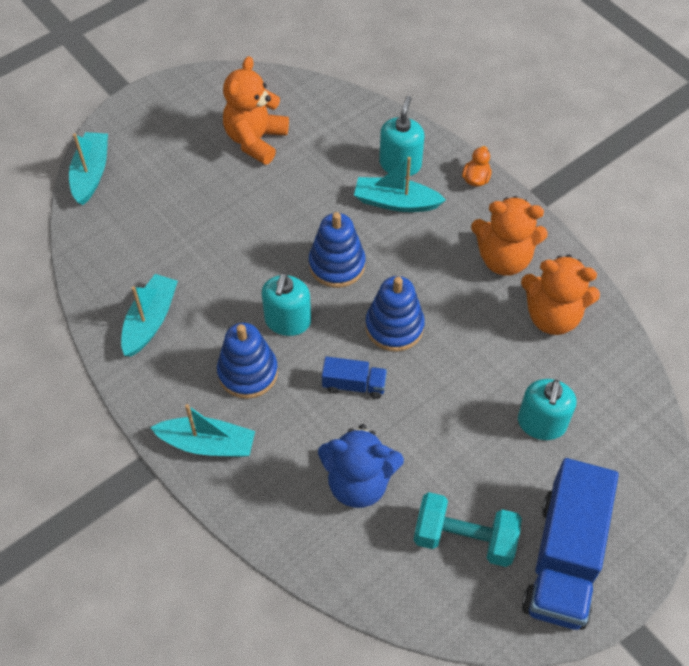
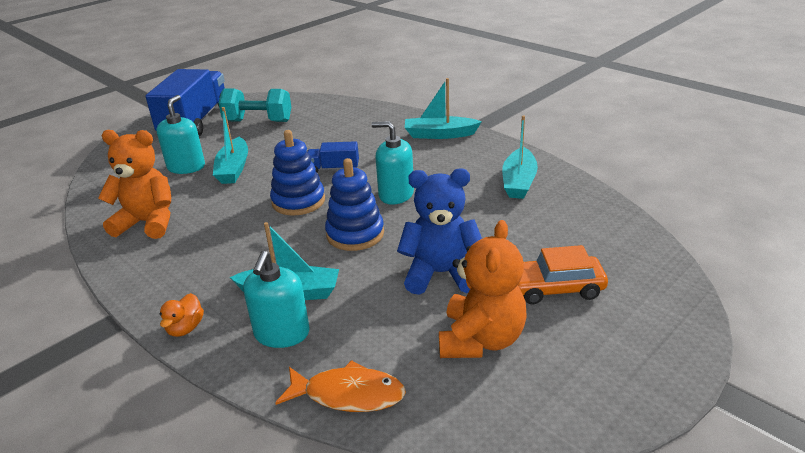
camera: 175 degrees right, 25 degrees down
(91, 173) = (666, 278): turquoise boat -> turquoise boat (233, 169)
(182, 176) = (555, 288): none -> orange car
(248, 372) = (422, 166): blue stacking toy -> none
(287, 321) = (396, 194): turquoise soap dispenser -> turquoise soap dispenser turned 75 degrees counterclockwise
(353, 113) = (348, 394): none -> orange fish
(358, 482) = (328, 132): blue teddy bear -> blue teddy bear (441, 274)
(504, 258) = (179, 257): orange teddy bear -> none

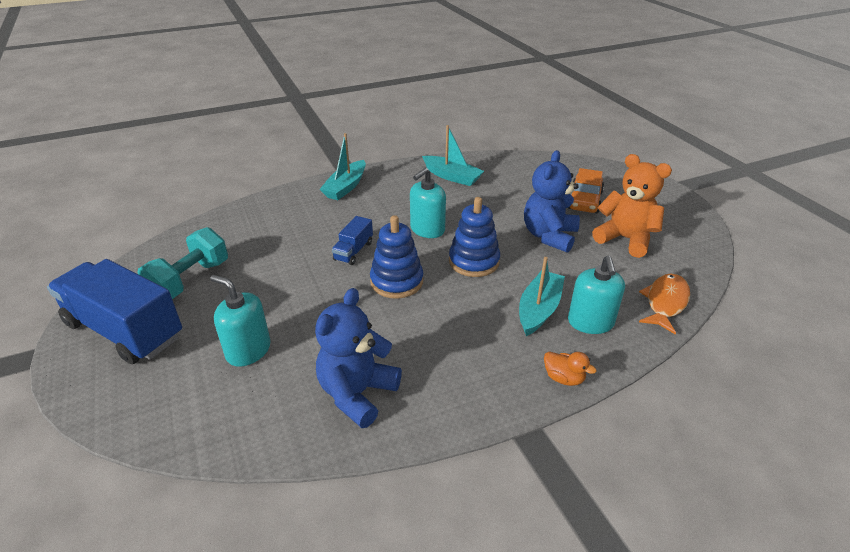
camera: 70 degrees left, 5 degrees up
(148, 223) = (357, 393): orange teddy bear -> blue teddy bear
(233, 169) = (290, 314): turquoise boat -> none
(282, 333) = (590, 322): turquoise soap dispenser -> turquoise soap dispenser turned 60 degrees clockwise

